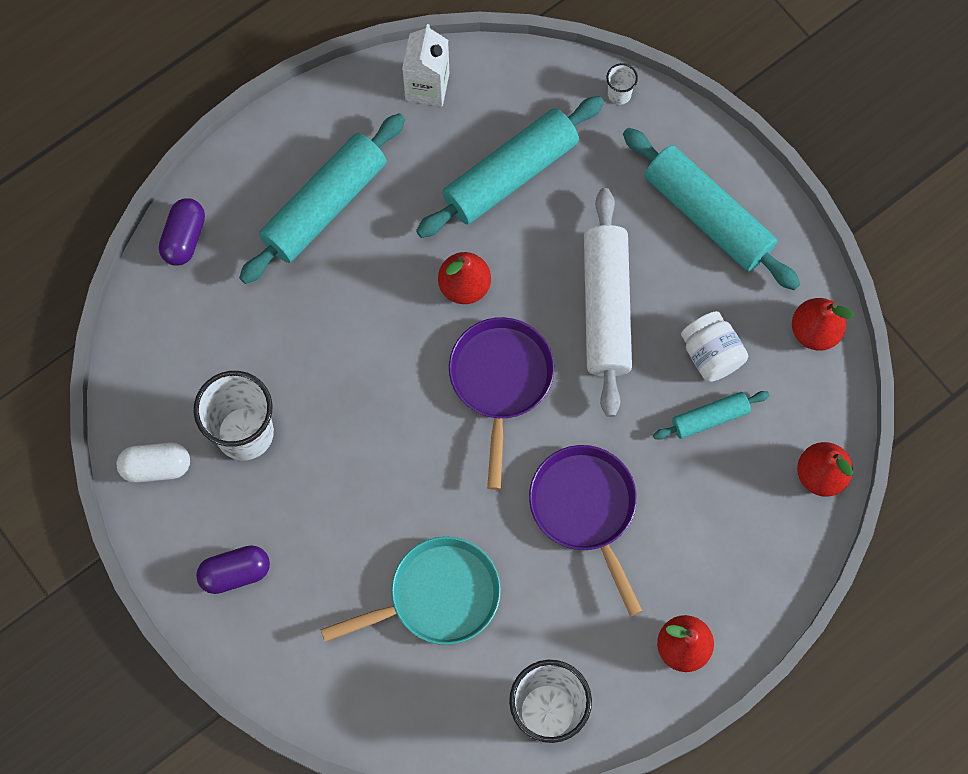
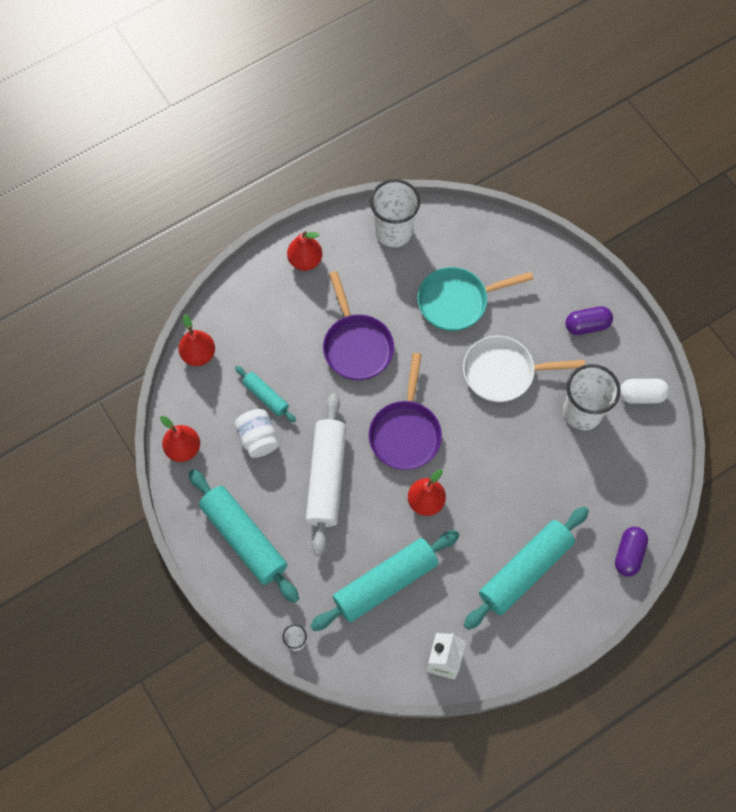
camera: 175 degrees left, 5 degrees down
(362, 485) = (503, 372): none -> white pan
(710, 418) = (266, 396): turquoise rolling pin -> turquoise rolling pin turned 60 degrees clockwise

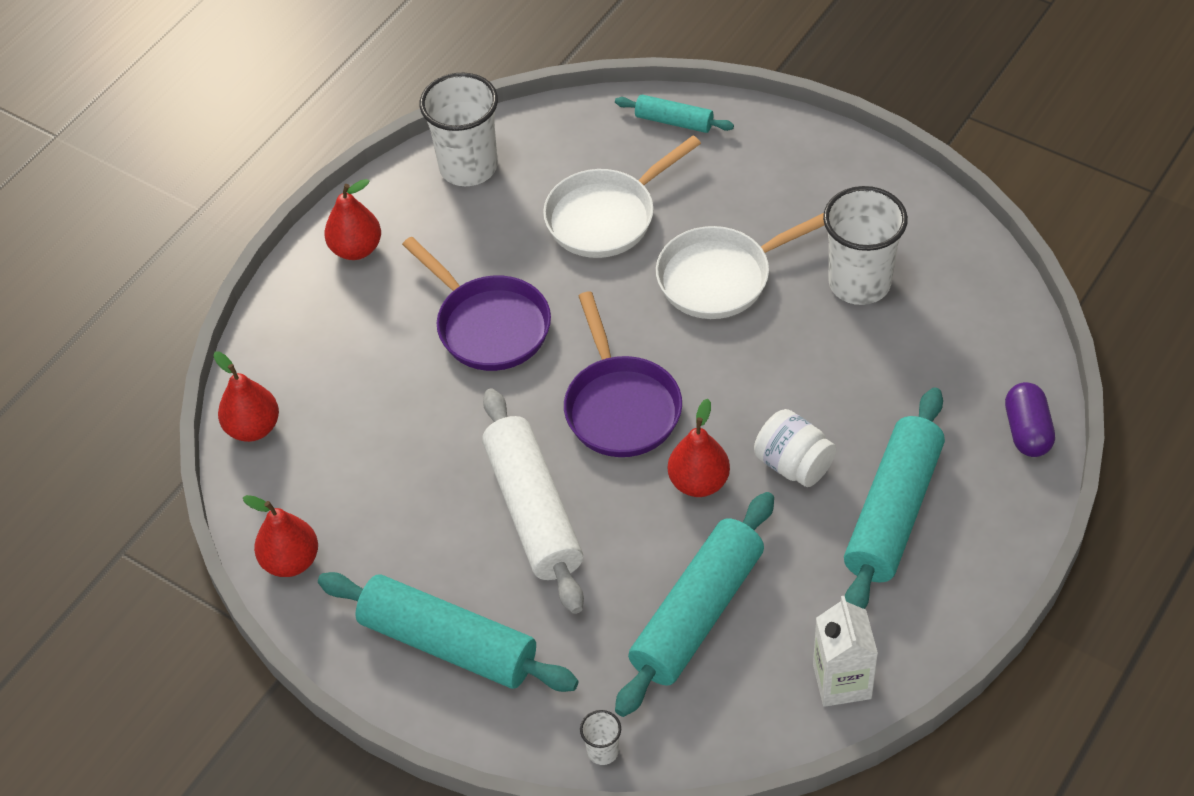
camera: 20 degrees left, 15 degrees down
(258, 439) = (401, 502): white jar -> white jar (793, 464)
(266, 396) = (385, 442): turquoise rolling pin -> turquoise rolling pin (674, 121)
(457, 301) = (606, 216): turquoise pan -> white pan
(587, 325) = (805, 177): purple capsule -> none
(641, 395) = (929, 231): white capsule -> none

